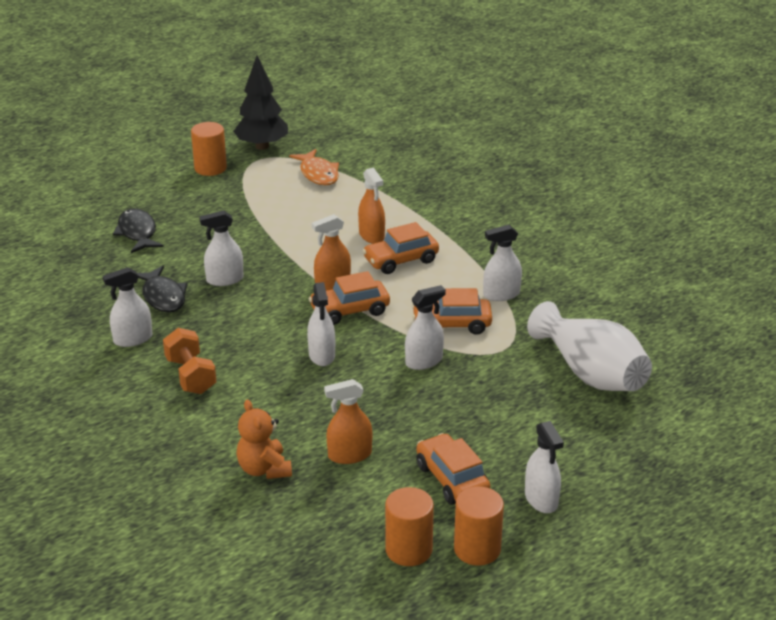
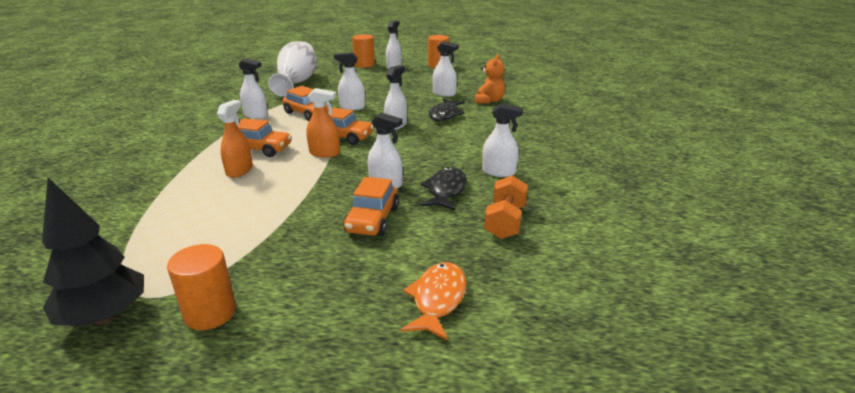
camera: 140 degrees left, 5 degrees down
(137, 233) = (399, 259): black fish -> black fish (445, 115)
(190, 376) = (482, 141): orange dumbbell -> orange dumbbell (505, 222)
(318, 174) = (150, 243): orange fish -> orange fish (437, 299)
(349, 455) = (444, 93): orange spray bottle -> white spray bottle
(408, 550) = (462, 71): orange cylinder -> orange cylinder (364, 65)
(452, 479) = (415, 78): orange car -> orange car (372, 220)

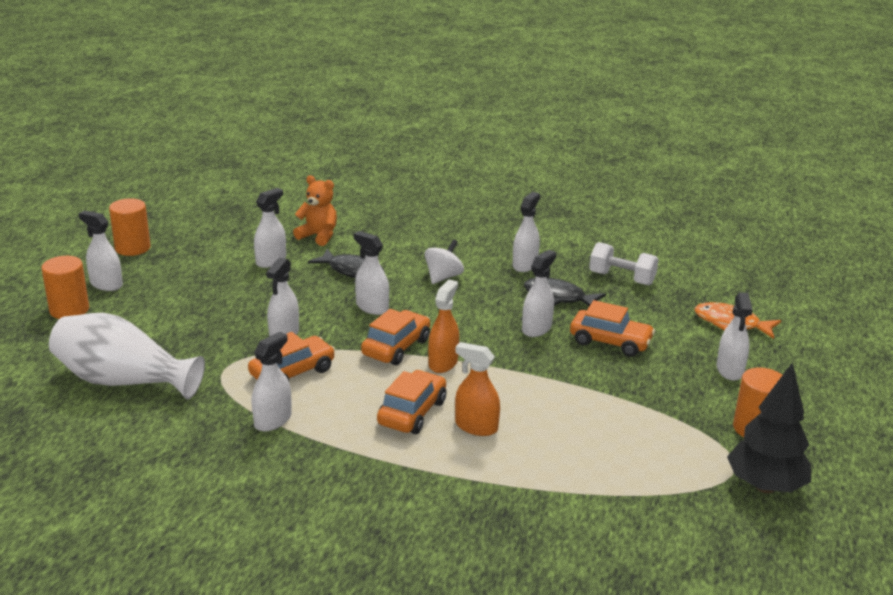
camera: 80 degrees left, 0 degrees up
(329, 296) = (730, 370): none -> white spray bottle
(454, 143) = (443, 277): none -> white spinning top
(505, 222) = (621, 278): orange dumbbell -> white dumbbell

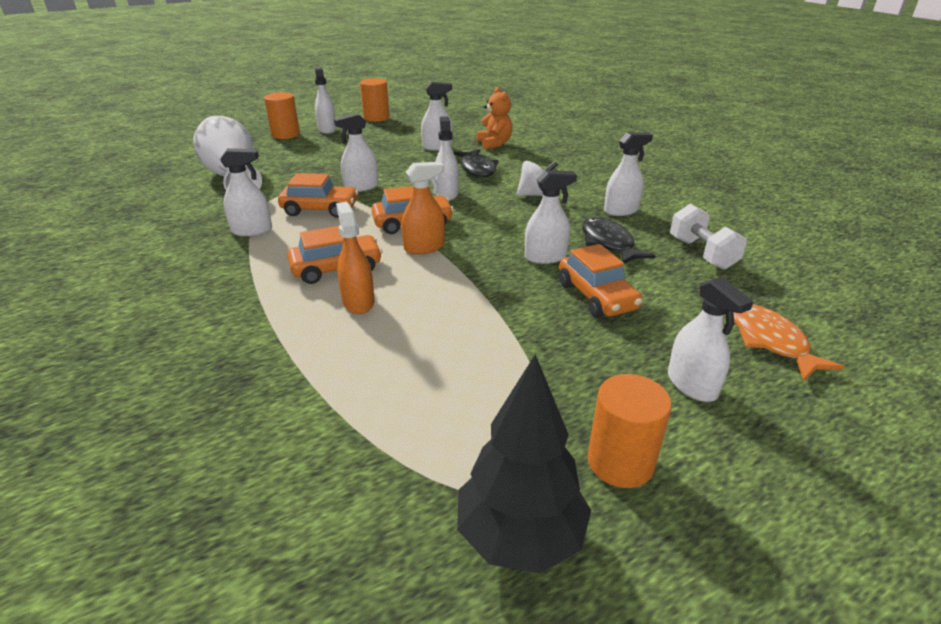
camera: 45 degrees right, 5 degrees up
(730, 370) = (692, 385): white spray bottle -> white spray bottle turned 75 degrees counterclockwise

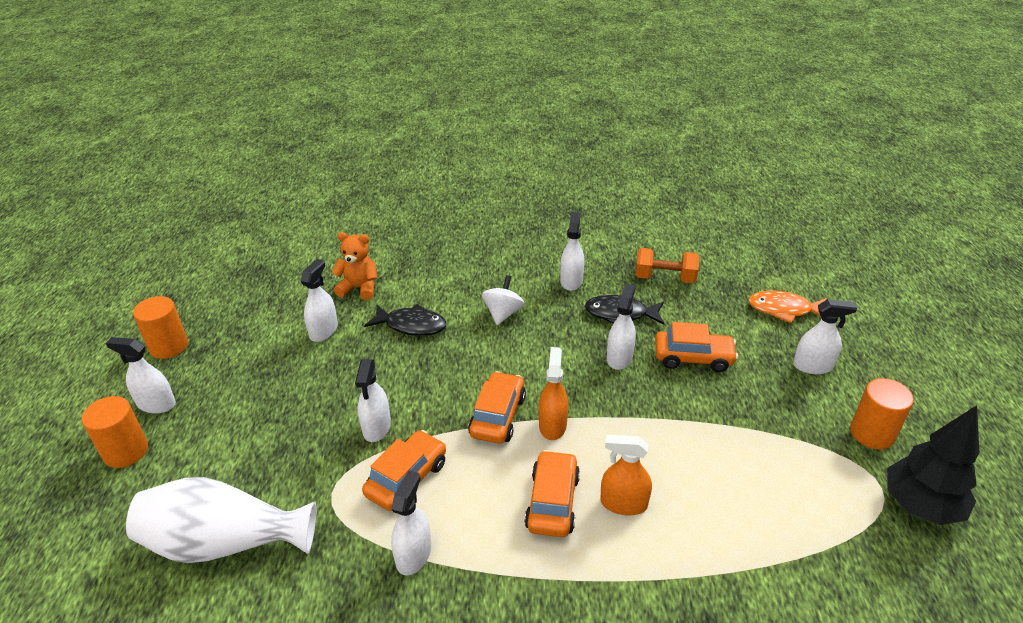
camera: 60 degrees left, 5 degrees up
(446, 194) = (451, 368): white spray bottle -> none
(702, 253) = (664, 278): white dumbbell -> orange dumbbell

